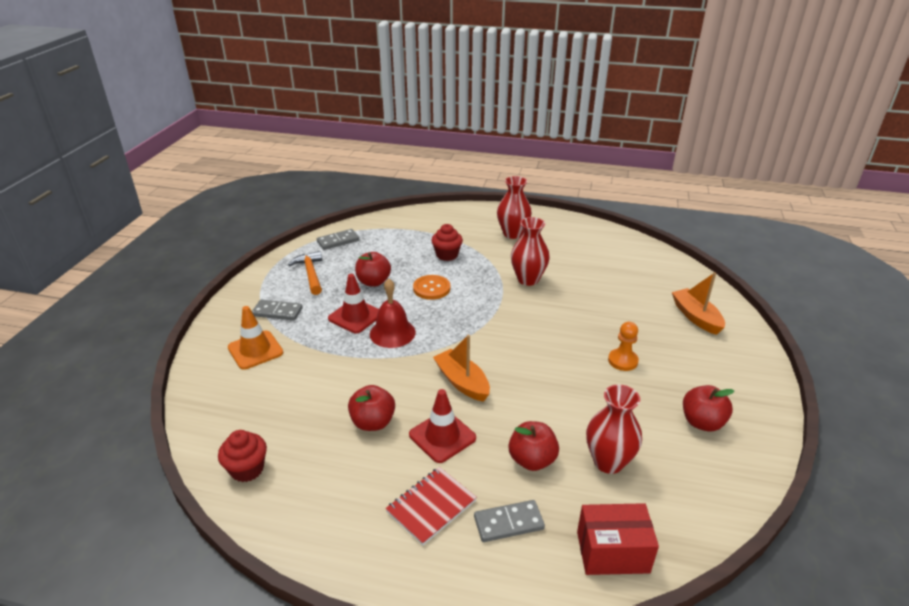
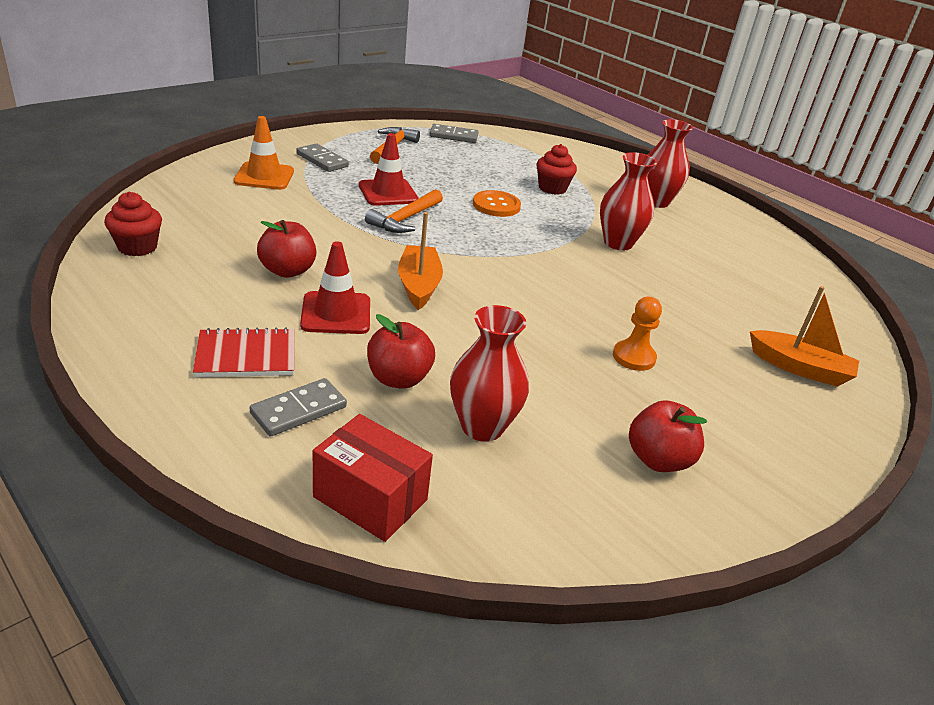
camera: 30 degrees right, 0 degrees up
(373, 282) = (443, 177): red apple -> none
(392, 333) = (405, 219): red bell -> orange hammer
(508, 523) = (299, 410): grey domino -> grey domino turned 60 degrees counterclockwise
(696, 317) = (799, 368): orange boat -> orange boat turned 105 degrees clockwise

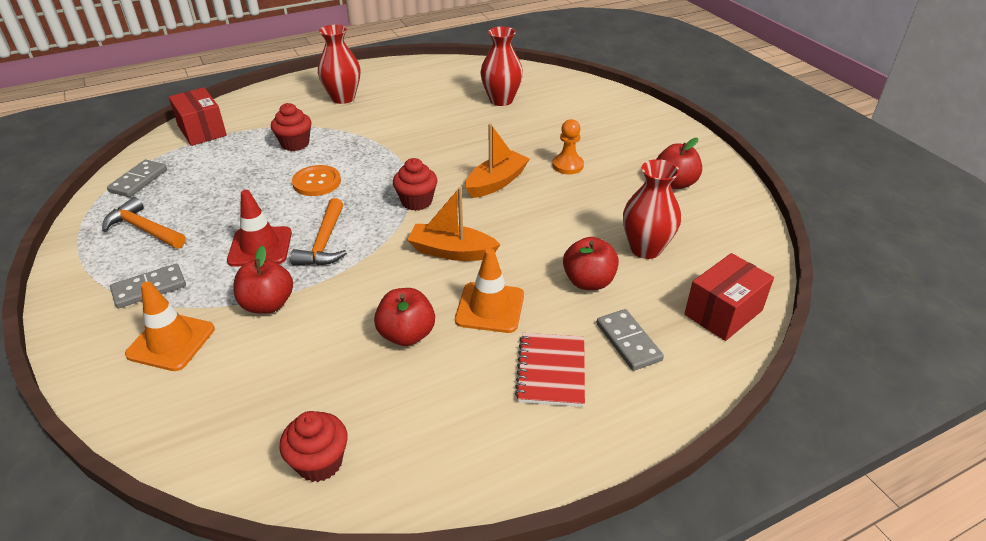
camera: 70 degrees left, 5 degrees up
(314, 205) = (268, 304): none -> red apple
(336, 313) = (490, 308): red traffic cone -> orange traffic cone
(405, 219) = (324, 243): orange hammer -> orange hammer turned 45 degrees clockwise
(494, 259) = (416, 201): none -> red cupcake
(542, 147) = (202, 131): none -> red box
(618, 243) = (407, 133): red vase -> red vase (501, 100)
(799, 368) = (583, 106): orange boat -> orange boat (496, 182)

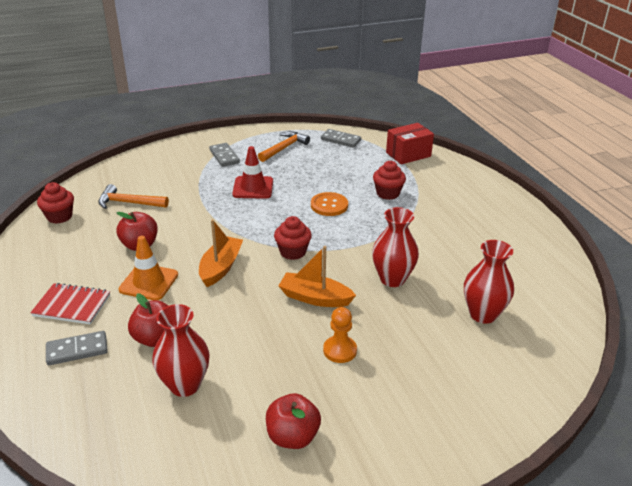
camera: 95 degrees right, 5 degrees down
(171, 342) = (175, 167): orange traffic cone -> none
(268, 304) = (193, 194): red apple -> none
(324, 243) = (250, 211): orange hammer -> orange hammer (128, 203)
(343, 98) = (471, 213): red vase -> red vase (392, 279)
(496, 182) = (315, 298): orange boat -> orange boat turned 150 degrees clockwise
(723, 312) = (77, 421): red box -> none

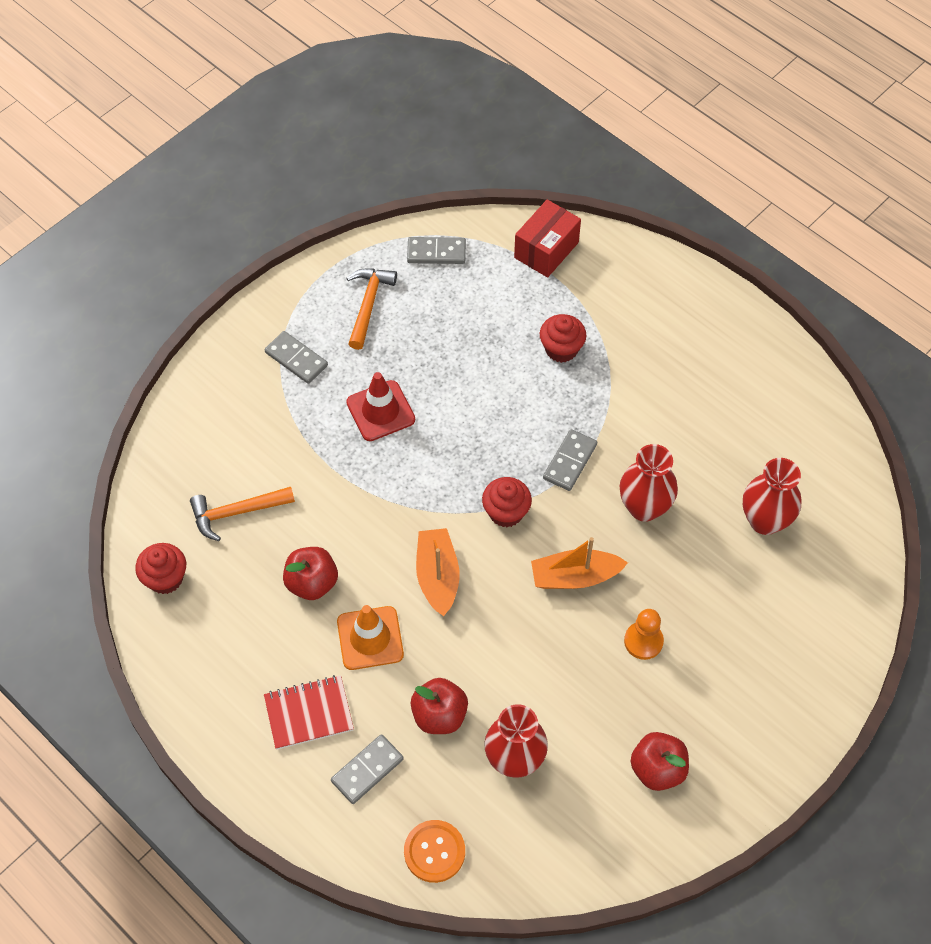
camera: 25 degrees left, 25 degrees up
(329, 205) = (500, 405): orange button -> orange button (434, 852)
(355, 242) = (569, 461): none -> grey domino

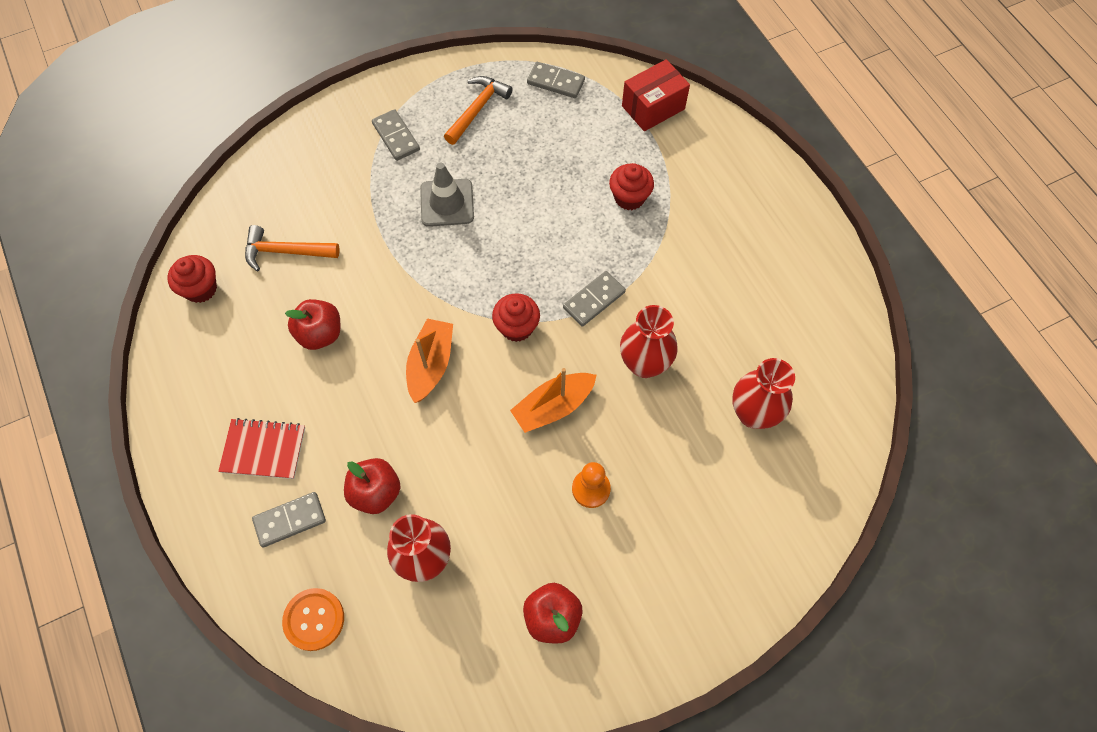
camera: 20 degrees right, 5 degrees up
(370, 638) = (347, 400): orange traffic cone -> none
(380, 411) = (447, 203): red traffic cone -> grey traffic cone
(575, 577) = (553, 407): orange boat -> orange boat turned 45 degrees counterclockwise

